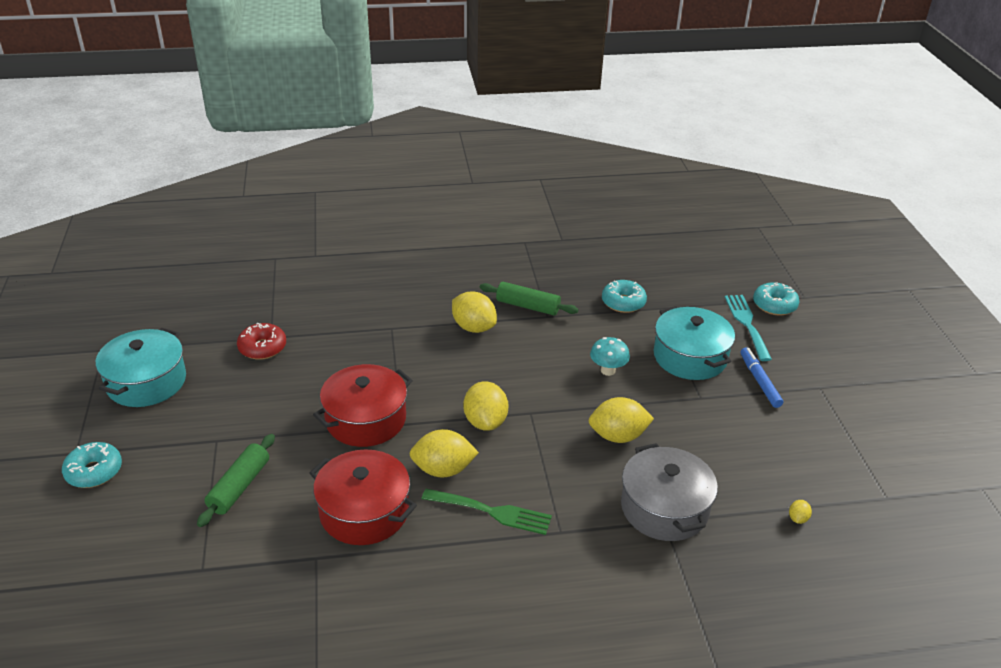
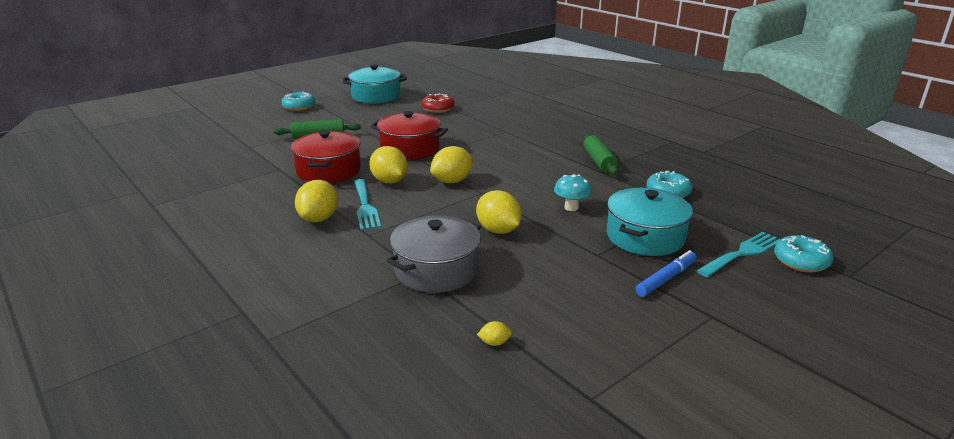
camera: 60 degrees right, 10 degrees down
(473, 327) = (545, 152): yellow lemon -> yellow lemon (319, 218)
(492, 512) = (365, 206): green fork -> turquoise fork

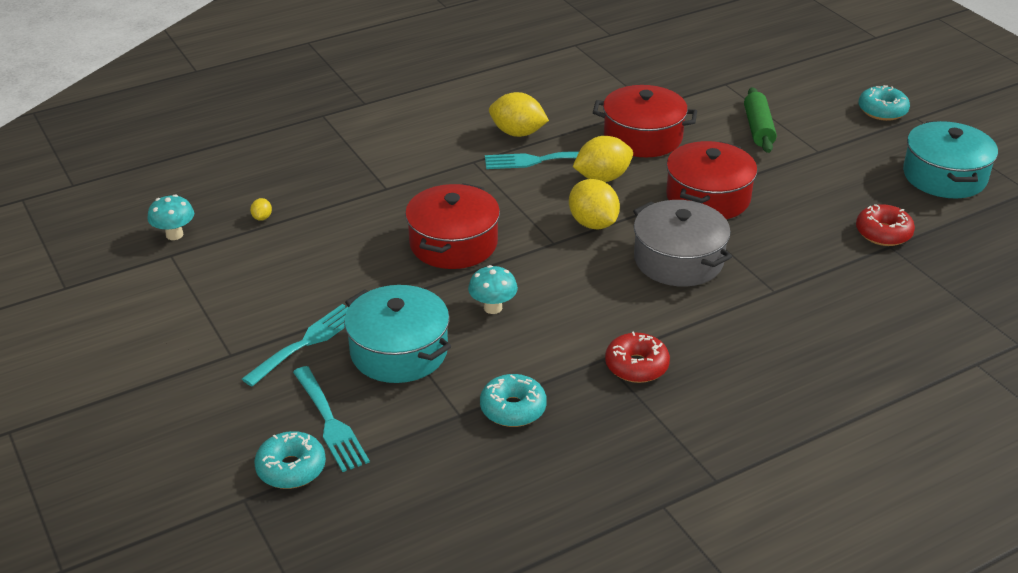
camera: 100 degrees right, 10 degrees up
(436, 270) = (388, 197): grey pot -> grey pot (678, 260)
(498, 230) = (453, 243): yellow lemon -> red pot
(552, 406) = (174, 235): none -> turquoise mushroom
(599, 161) = (636, 366): green rolling pin -> red donut
(666, 279) = (306, 342): blue marker -> turquoise fork

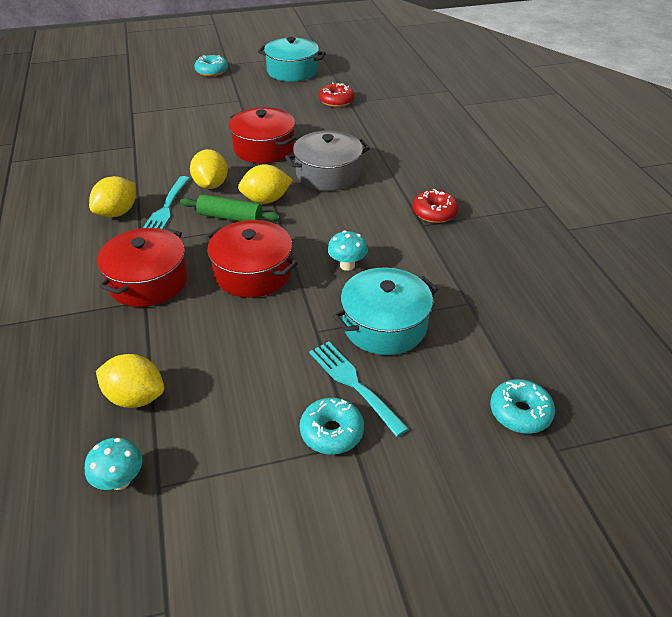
camera: 75 degrees left, 5 degrees up
(262, 217) = (135, 397): yellow lemon -> yellow lemon, size x2.27
(330, 422) = (465, 380): turquoise fork -> none
(513, 409) = (467, 275): turquoise donut -> turquoise donut (331, 432)
(643, 137) = (171, 158): red pot -> red pot (148, 281)
(758, 128) = (197, 113): green rolling pin -> green rolling pin (230, 217)

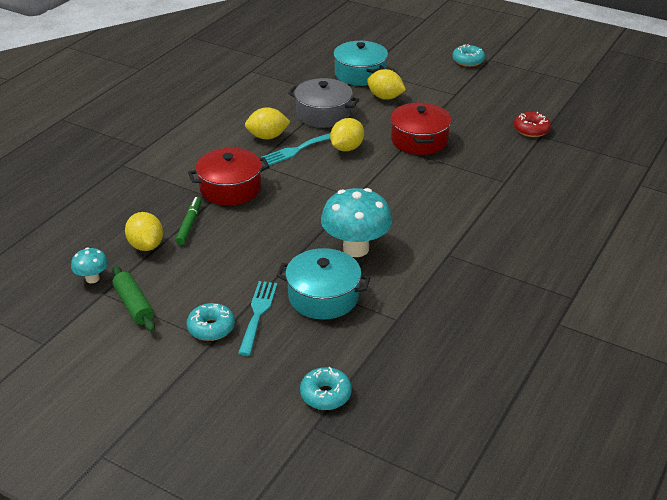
camera: 45 degrees right, 5 degrees down
(154, 343) = (189, 224): none -> green marker
(230, 217) = (328, 176): green rolling pin -> green rolling pin (134, 305)
(253, 273) = (293, 218): red pot -> none
(266, 200) = (367, 177): yellow lemon -> yellow lemon (385, 97)
(292, 71) = (533, 88): turquoise pot -> turquoise pot (360, 74)
(328, 174) = (437, 182): grey pot -> grey pot (323, 114)
(347, 265) = (355, 248): turquoise mushroom -> turquoise mushroom, size x2.01
(434, 213) = (471, 251): red donut -> none

